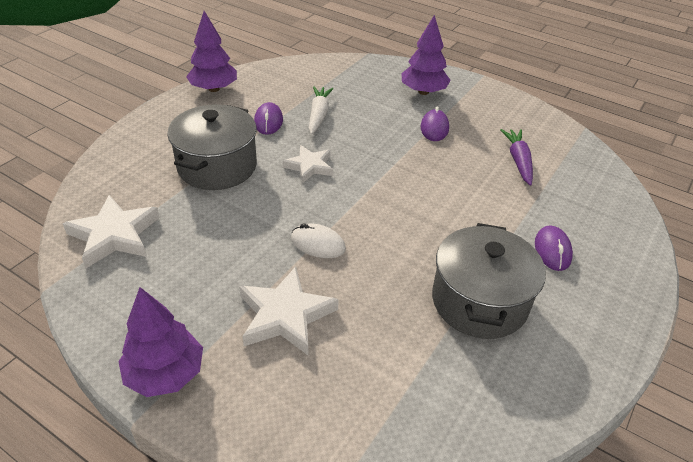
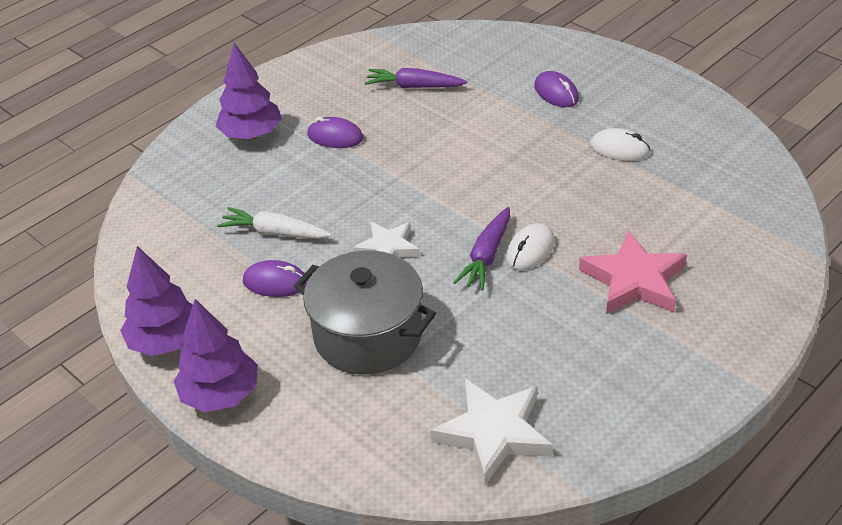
camera: 75 degrees left, 0 degrees up
(165, 374) = (710, 371): purple tree -> purple tree (221, 394)
(285, 315) = (633, 280): white star -> pink star
(307, 219) = (486, 256): none -> purple carrot
(479, 301) = (619, 149): grey pot -> white mouse
(552, 250) = (556, 93): purple mouse -> purple mouse turned 45 degrees clockwise

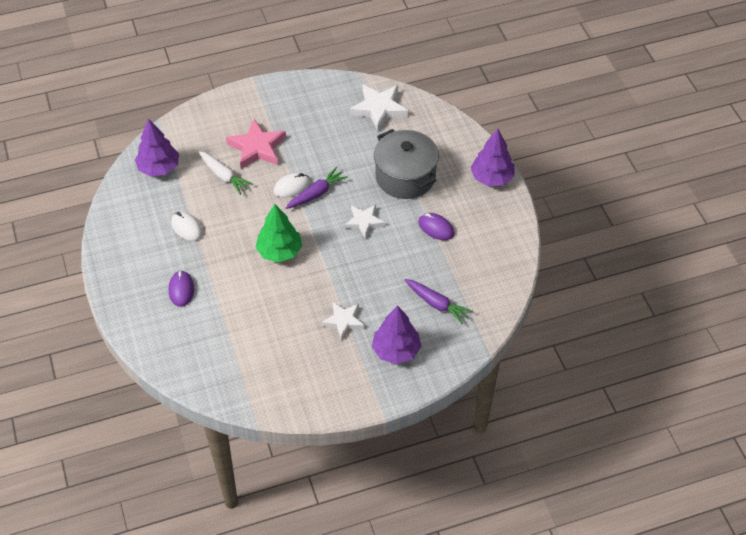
camera: 155 degrees left, 10 degrees up
(166, 341) = (508, 218): purple tree -> purple tree (159, 168)
(274, 233) = (420, 261): white carrot -> white carrot (224, 176)
(335, 137) = (343, 321): purple mouse -> white star
(414, 86) = (264, 343): purple carrot -> purple carrot (437, 304)
(475, 171) = (279, 251): none -> green tree

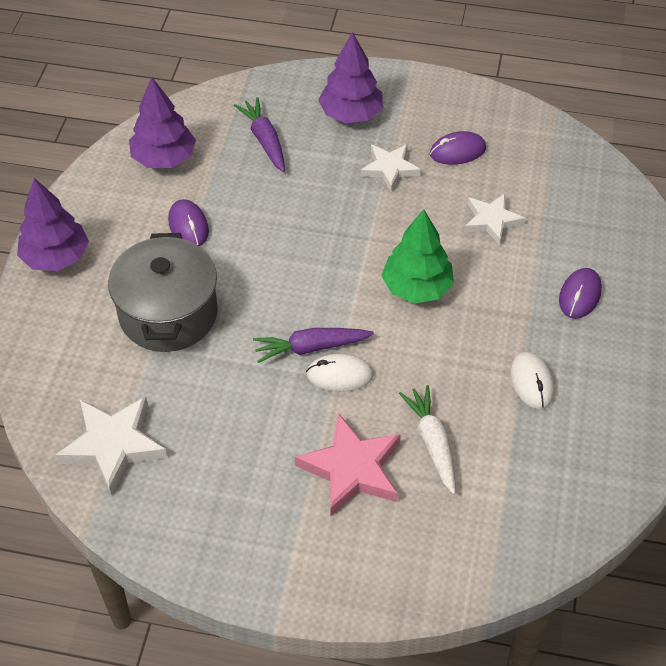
camera: 150 degrees left, 0 degrees up
(159, 168) = (531, 509): purple tree -> purple tree (164, 158)
(308, 355) = (457, 151): none -> purple mouse
(364, 222) = (275, 276): white star -> white star (491, 221)

